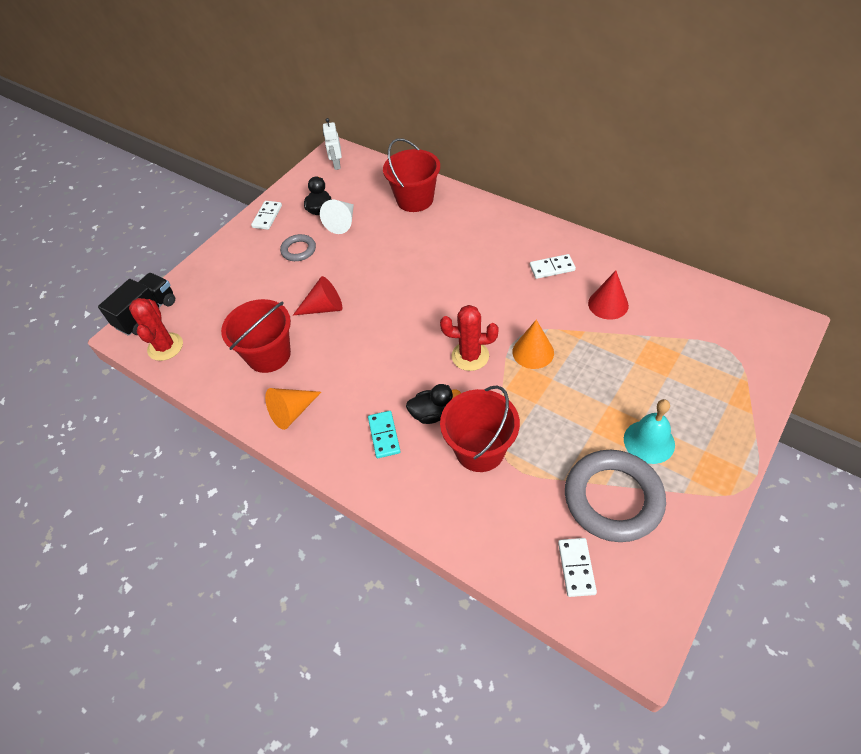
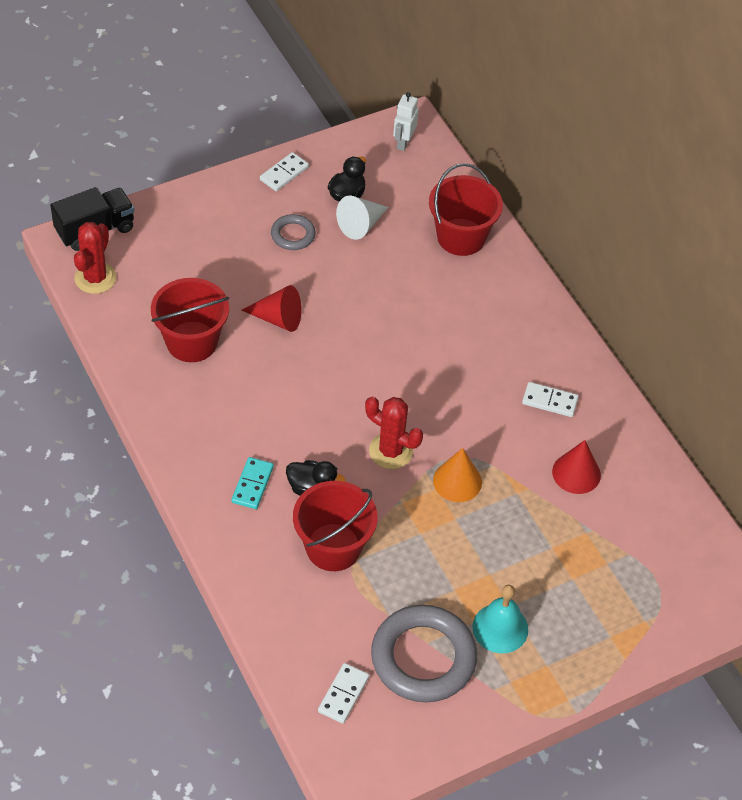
camera: 20 degrees right, 0 degrees up
(292, 412) = (180, 414): orange cone -> none

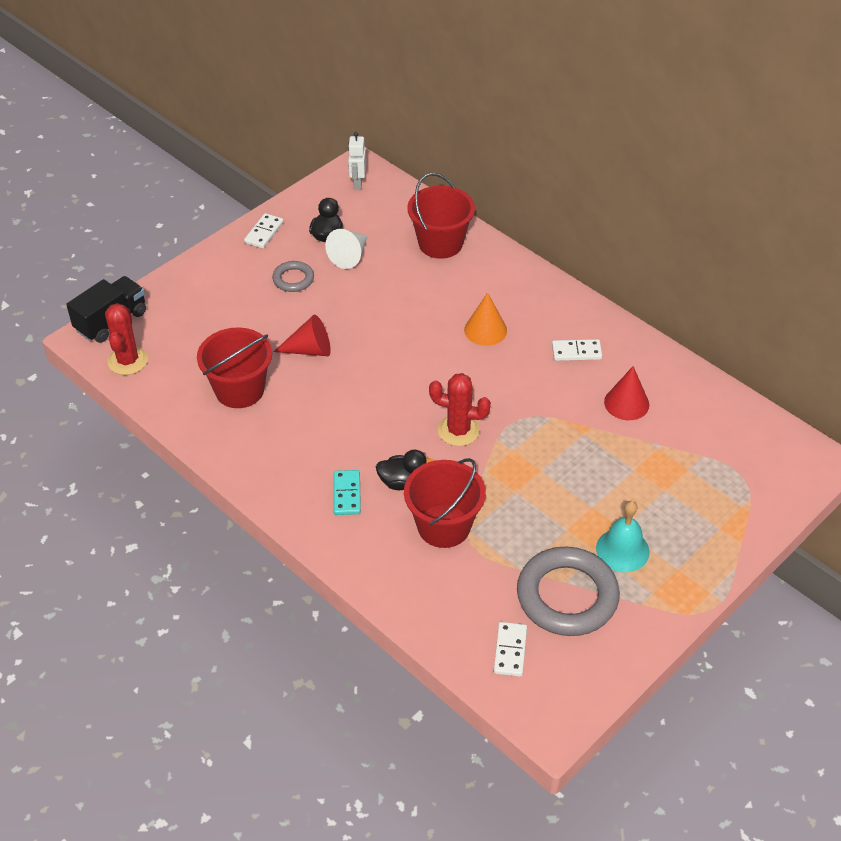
camera: 15 degrees left, 5 degrees down
(457, 481) = (528, 439): orange cone -> orange cone (485, 330)

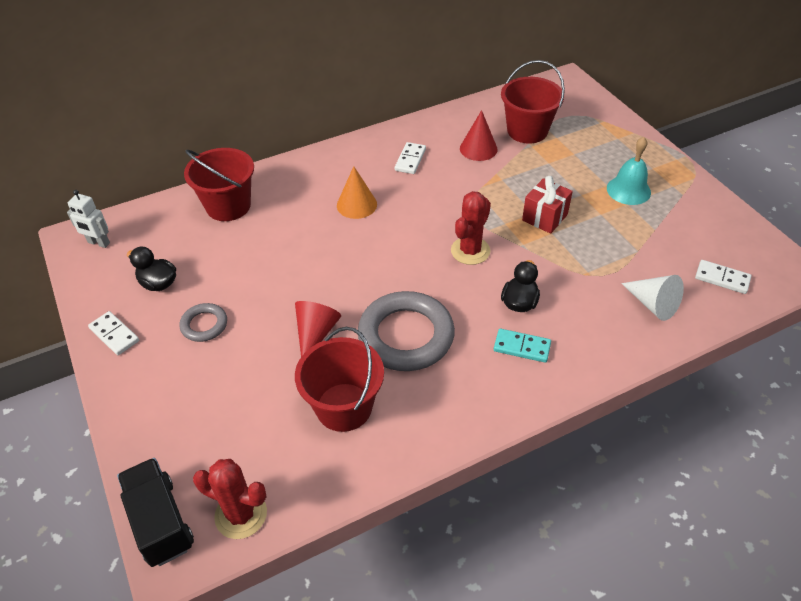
camera: 70 degrees left, 0 degrees up
(350, 256) = (200, 273): white cone -> white cone (652, 304)
(443, 526) = (579, 287): red bucket -> red bucket (527, 131)
(537, 481) = (544, 217): none -> red gift
(567, 596) = (669, 231): grey ring -> grey ring (406, 336)

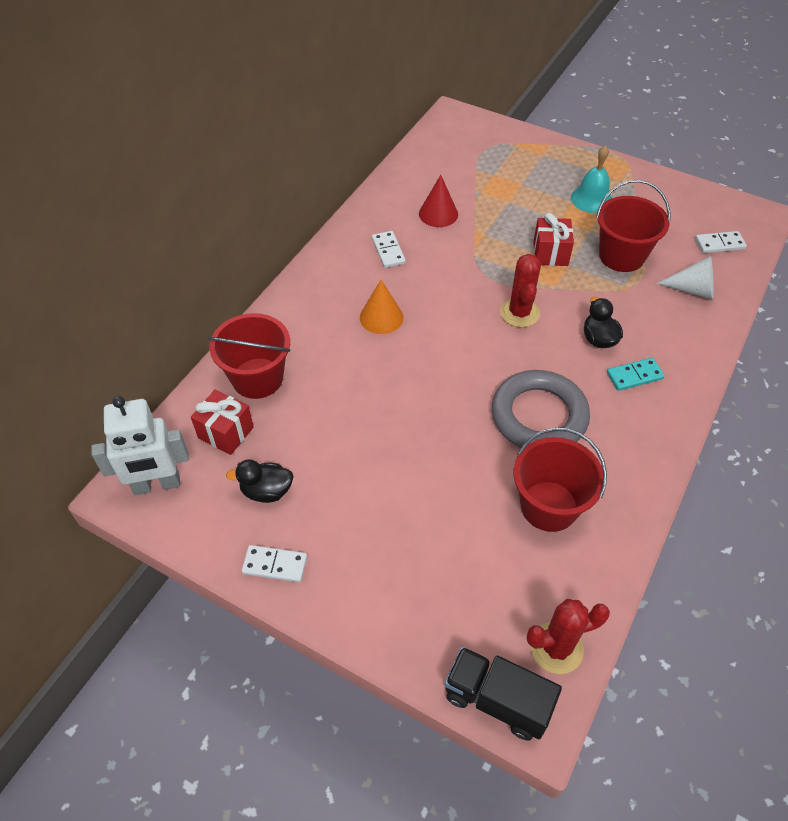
camera: 35 degrees left, 5 degrees up
(98, 243) = (157, 485): white robot -> white robot, size x1.73
(172, 231) = (226, 432): none -> red gift
(204, 325) = (354, 505): grey ring -> none
(315, 334) = (463, 456): red cone -> none
(527, 131) = (464, 178): red bucket -> red bucket (621, 256)

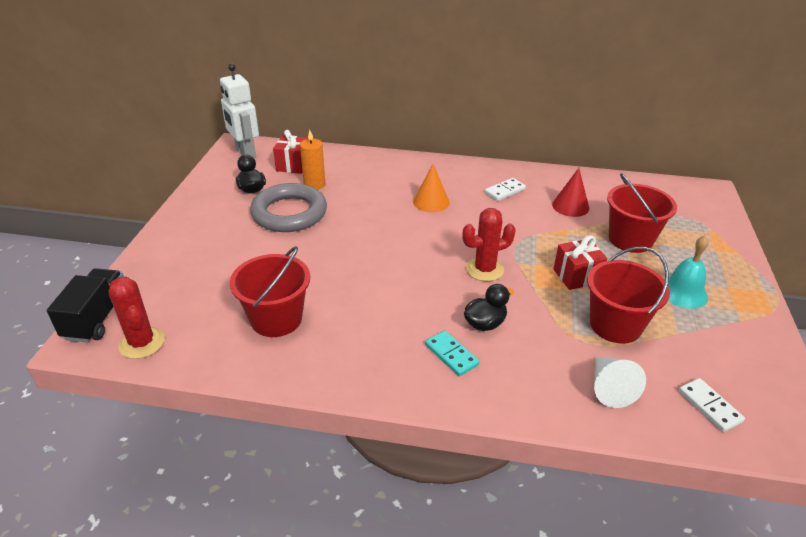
camera: 70 degrees right, 15 degrees down
(257, 378) = (343, 166): red bucket -> red bucket (630, 239)
(275, 565) = (195, 205): white domino -> none
(288, 418) = (314, 184): none -> orange candle
(539, 416) = (370, 299): grey ring -> grey ring (289, 213)

